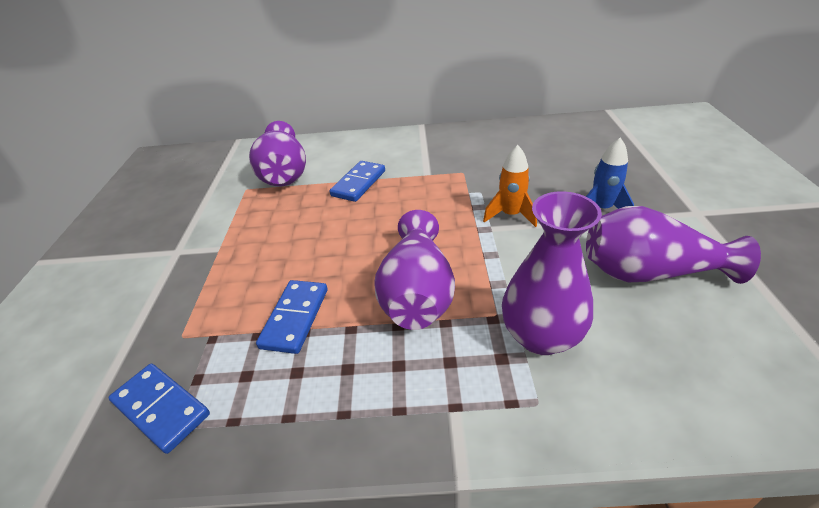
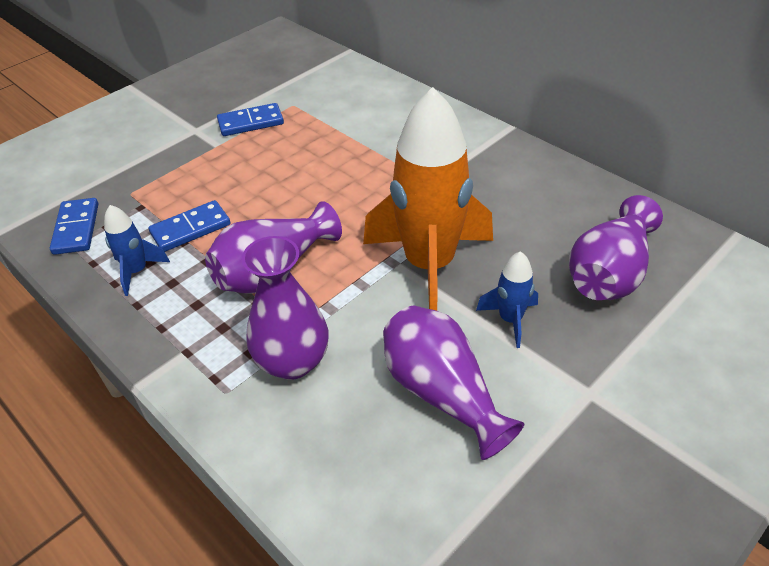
camera: 45 degrees right, 5 degrees up
(284, 173) = (335, 107): purple vase -> purple vase (609, 273)
(297, 388) = (137, 271): none -> blue rocket
(359, 183) = (369, 154): blue domino -> blue domino (251, 122)
(510, 215) = (429, 266): orange rocket -> orange rocket, size x2.28

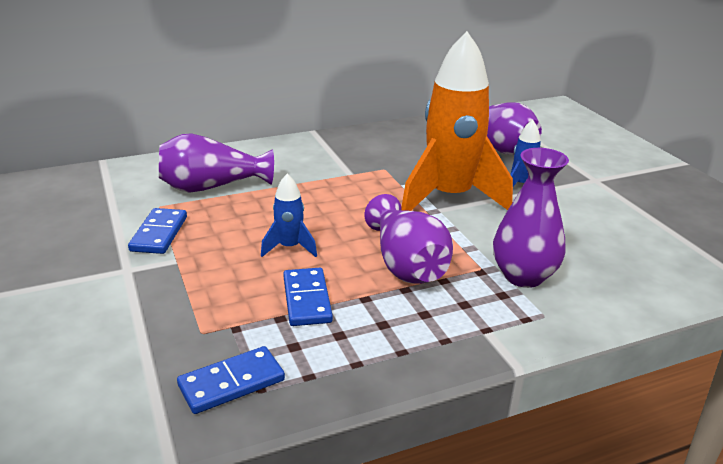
camera: 70 degrees left, 15 degrees down
(76, 228) = (231, 383): blue domino -> blue domino turned 45 degrees counterclockwise
(137, 271) = (349, 344): blue rocket -> blue rocket (289, 248)
(442, 393) = (579, 224): purple vase -> purple vase (212, 187)

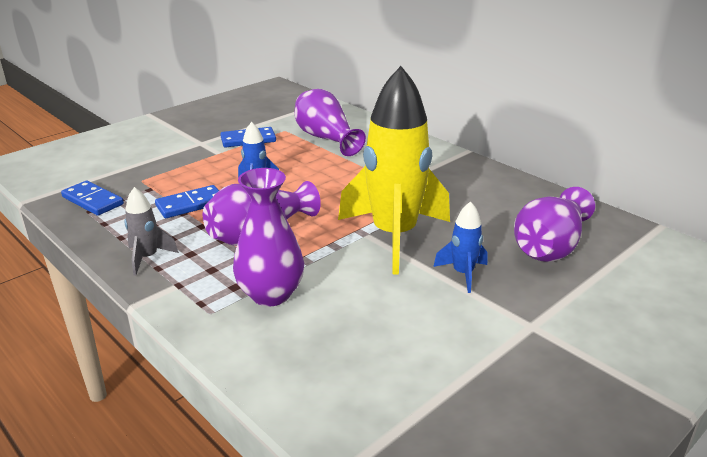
camera: 70 degrees right, 0 degrees up
(420, 345) = (147, 258): none -> grey rocket
(449, 198) = (394, 236): orange rocket -> yellow rocket

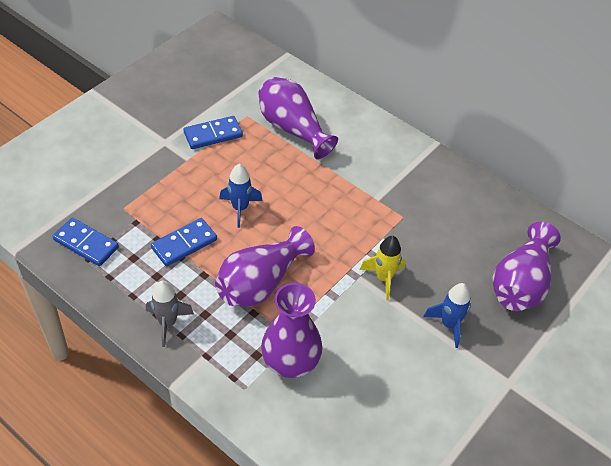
camera: 10 degrees left, 20 degrees up
(394, 236) = (383, 278): yellow rocket -> yellow rocket, size x0.44

